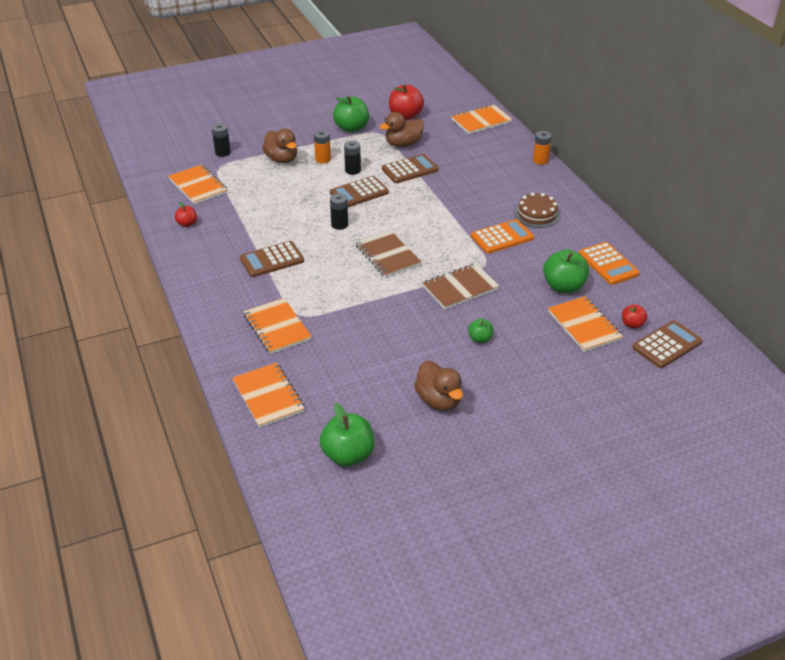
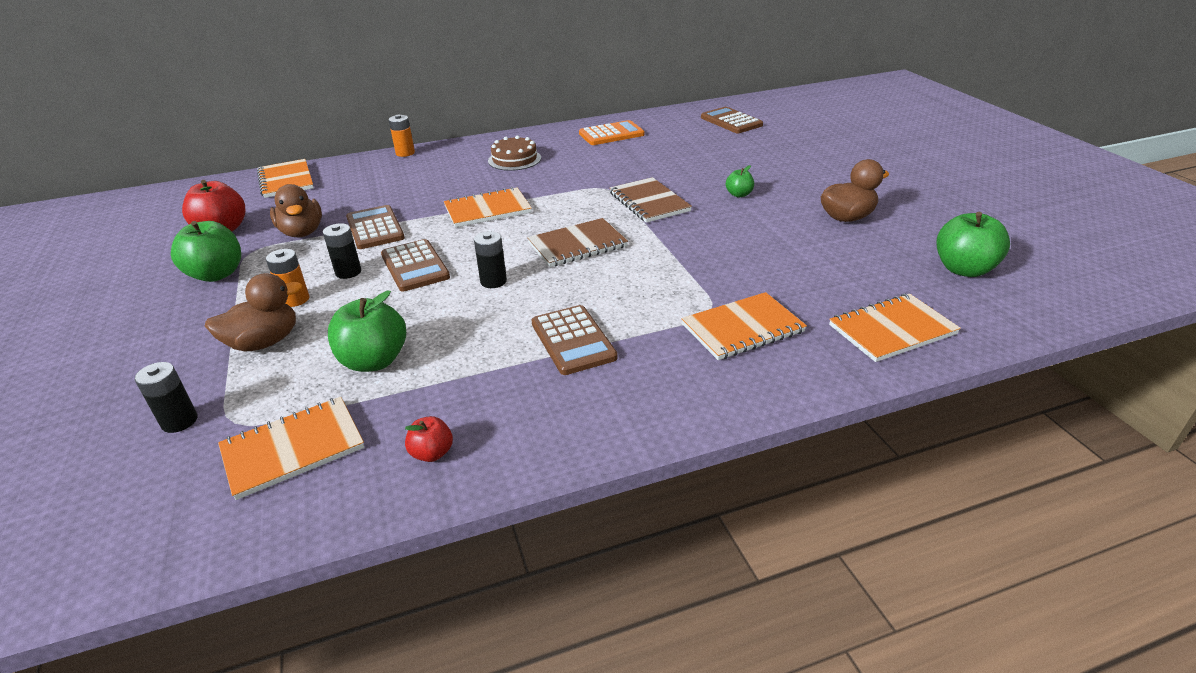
camera: 85 degrees left, 5 degrees down
(502, 237) = (554, 178): orange calculator -> none
(563, 287) = (647, 154): green apple -> green apple (374, 361)
(584, 325) = (709, 149): orange notebook -> orange notebook (487, 210)
(632, 324) = (704, 131): red apple -> none

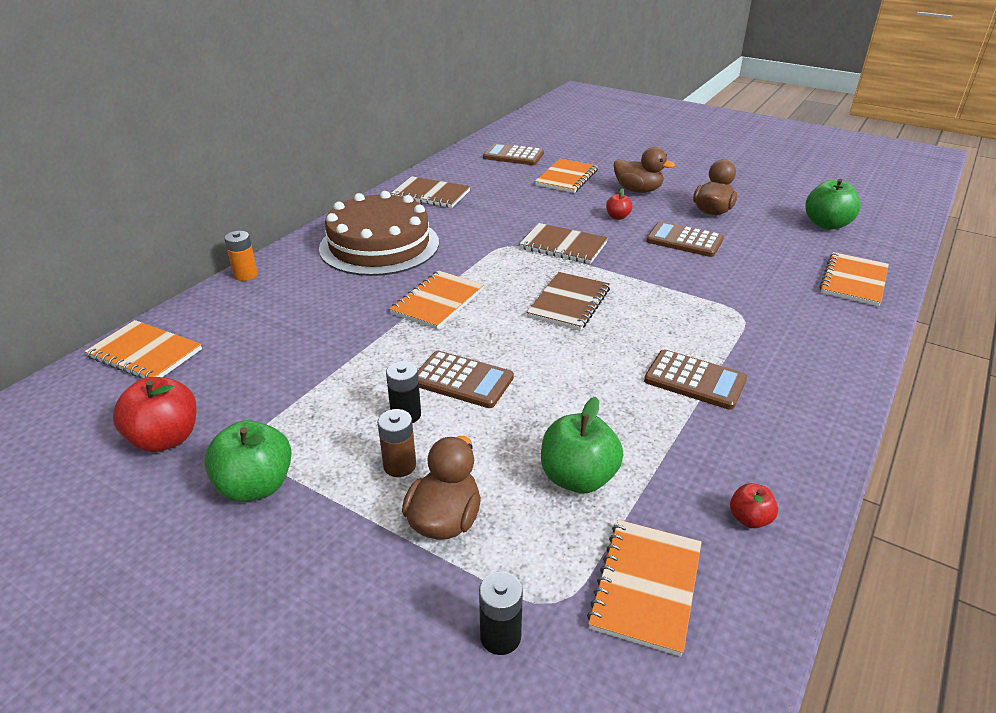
camera: 40 degrees left, 0 degrees up
(295, 299) = (399, 465): orange battery -> brown battery
(302, 232) = (277, 399): brown duck -> brown duck (638, 190)
(375, 228) = (355, 362): brown calculator -> brown calculator (684, 240)
(493, 281) = (555, 362): black battery -> none
(514, 159) = (379, 245): brown cake -> brown cake, size x2.01
(611, 134) = (431, 194): orange calculator -> brown notebook
(739, 194) = (617, 217): green apple -> red apple
(742, 328) = (779, 318): orange notebook -> orange notebook (566, 178)

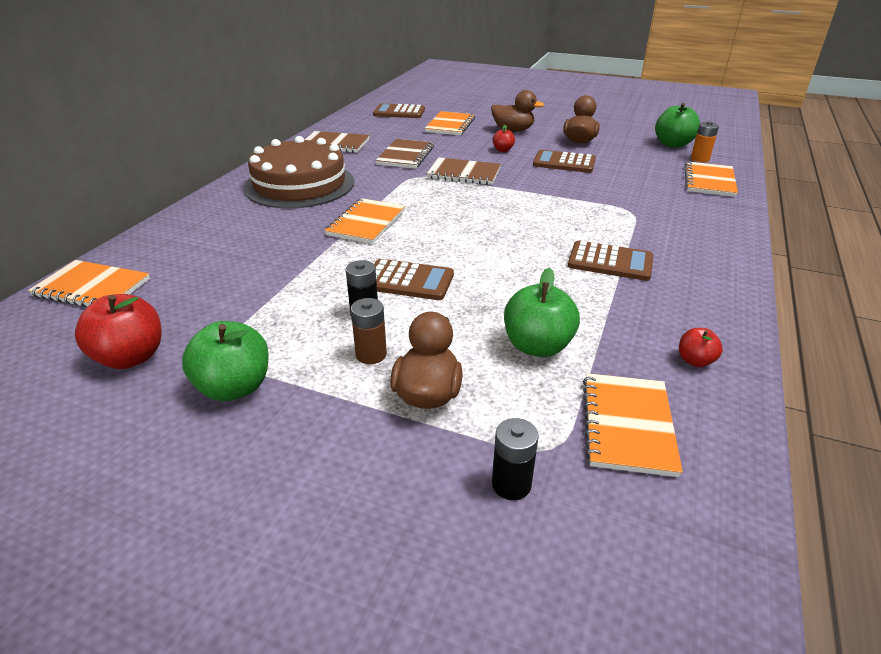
camera: 10 degrees left, 0 degrees up
(245, 275) = (178, 216): orange battery -> orange battery (700, 159)
(569, 303) = (483, 214): brown notebook -> brown notebook (405, 156)

